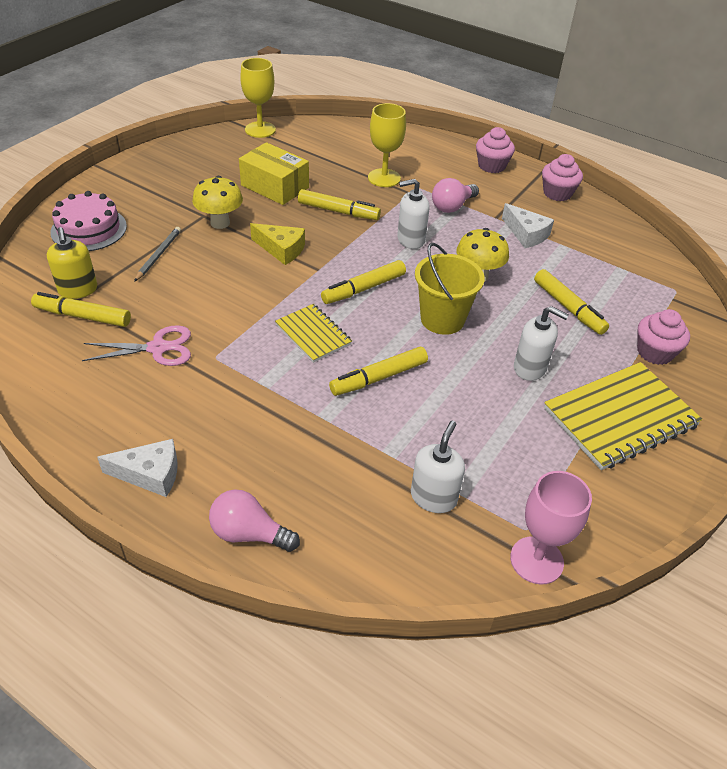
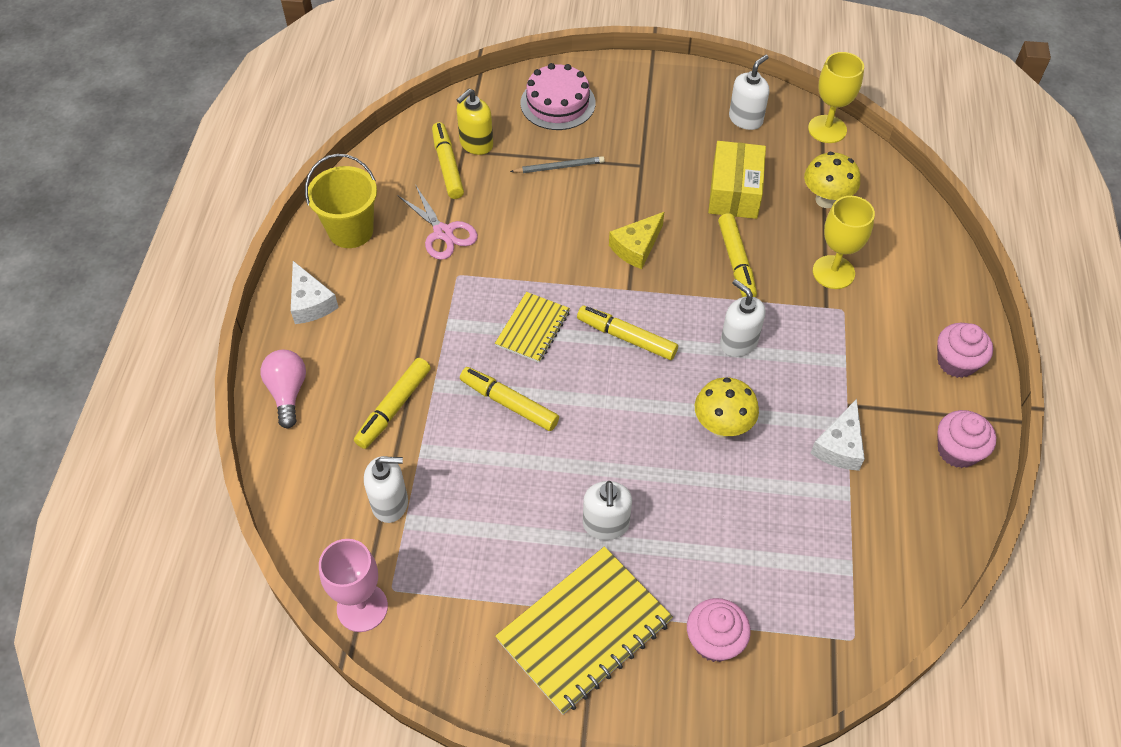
camera: 65 degrees right, 10 degrees up
(213, 155) = (745, 119): none -> white soap dispenser
(220, 223) = (640, 183): yellow mushroom -> yellow mushroom (826, 200)
(281, 249) = (636, 247): yellow cheese -> yellow cheese turned 45 degrees clockwise
(442, 319) = (627, 421): yellow bucket -> yellow bucket (351, 231)
(452, 206) = (833, 355): pink light bulb -> none
(568, 308) = (731, 531): yellow marker -> yellow marker (394, 407)
(620, 417) = (584, 630): yellow notebook -> yellow notebook turned 75 degrees counterclockwise

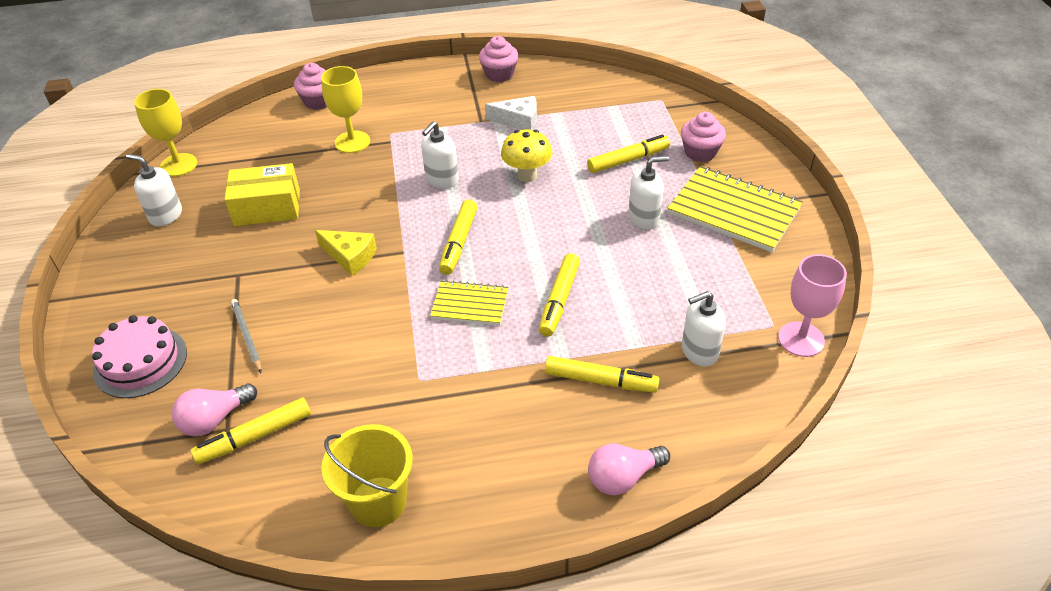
camera: 105 degrees left, 10 degrees down
(310, 302) = (497, 503): white cheese -> none
(390, 503) = (699, 351): white soap dispenser -> white soap dispenser turned 90 degrees counterclockwise
(443, 233) = (362, 409): pink scissors -> none
(476, 144) = (215, 419): yellow soap dispenser -> pink light bulb
(736, 261) = (353, 194): yellow marker -> yellow marker (628, 160)
(826, 200) = (270, 155): yellow mushroom -> none
(956, 362) = (424, 80): pink cupcake -> pink cupcake (318, 101)

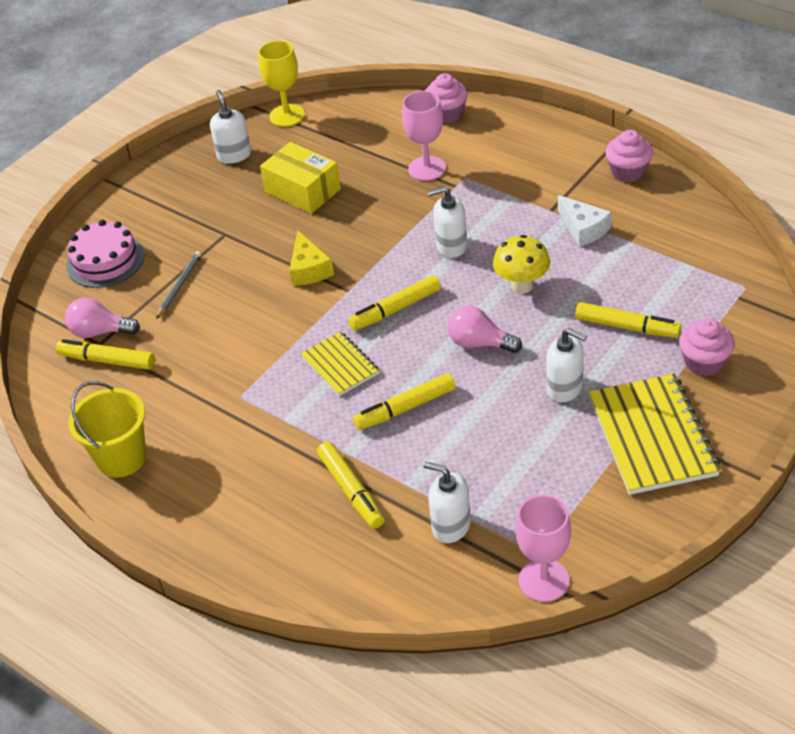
camera: 50 degrees right, 0 degrees up
(352, 142) = (427, 168): yellow goblet -> pink goblet
(623, 477) = (275, 567): pink light bulb -> pink light bulb (479, 343)

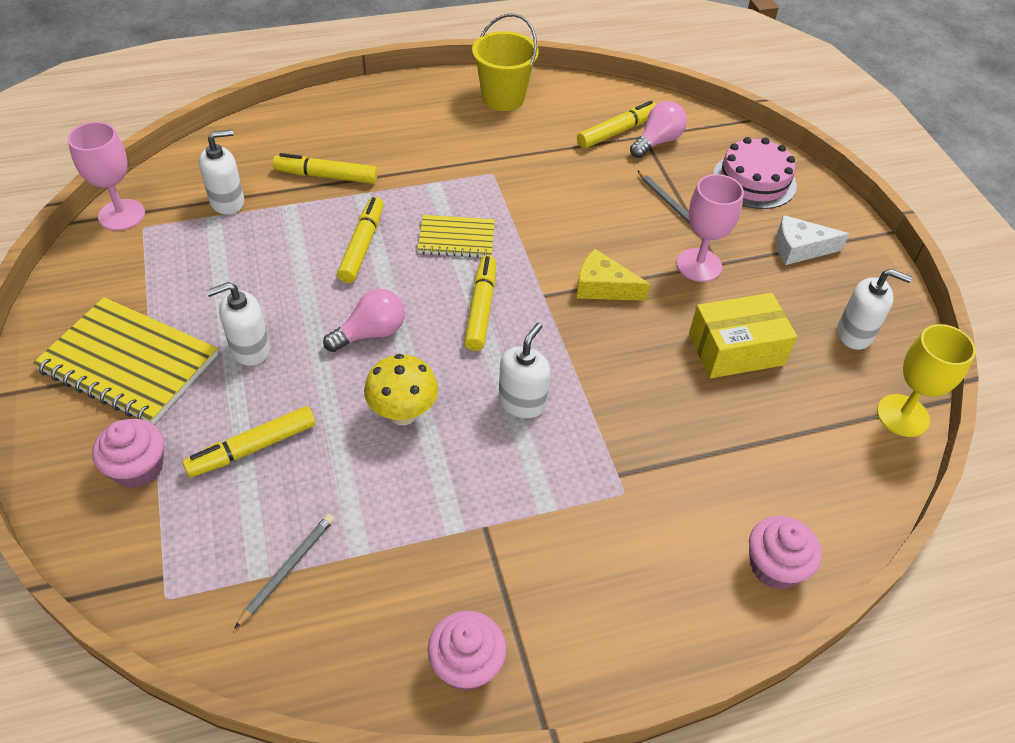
camera: 120 degrees right, 5 degrees up
(427, 168) = (676, 470): pink goblet -> pink goblet (699, 265)
(583, 229) = (422, 530): white cheese -> white cheese (799, 248)
(670, 258) = (287, 569): none -> grey pencil

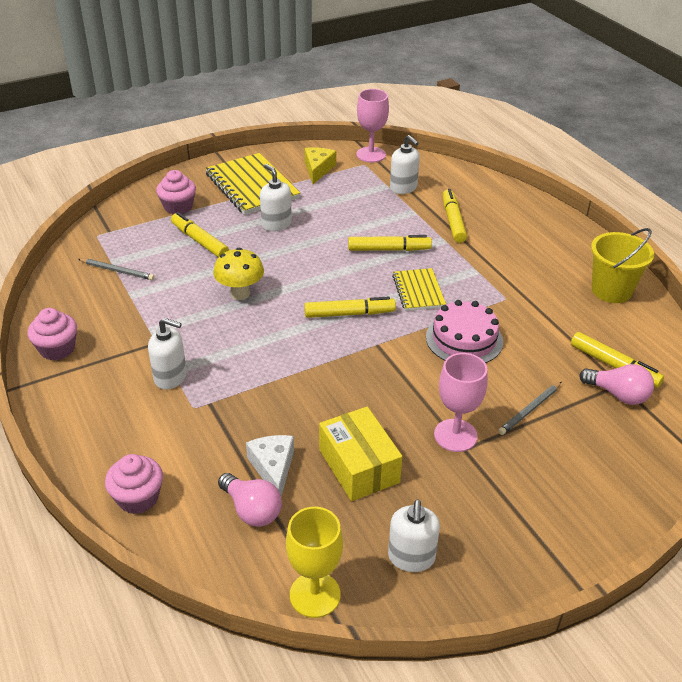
camera: 80 degrees right, 10 degrees down
(129, 363) = (252, 186): yellow notebook -> yellow notebook turned 45 degrees counterclockwise
(371, 333) = (306, 268): pink light bulb -> pink light bulb (252, 510)
(522, 402) = (265, 346): white soap dispenser -> white soap dispenser (170, 377)
(603, 287) = (400, 376): yellow cheese -> yellow cheese (318, 169)
(754, 181) = (604, 472): pink cake -> pink cake (464, 339)
(799, 248) = (516, 511): white cheese -> white cheese (273, 468)

